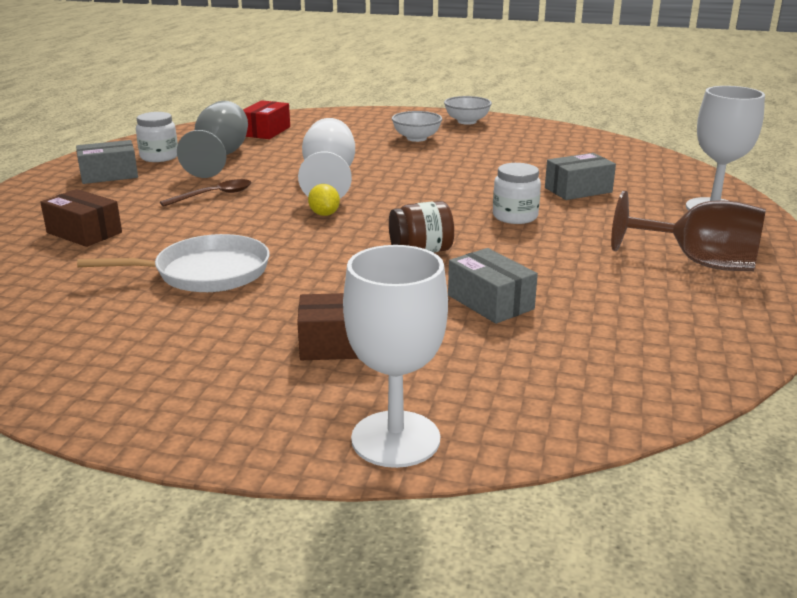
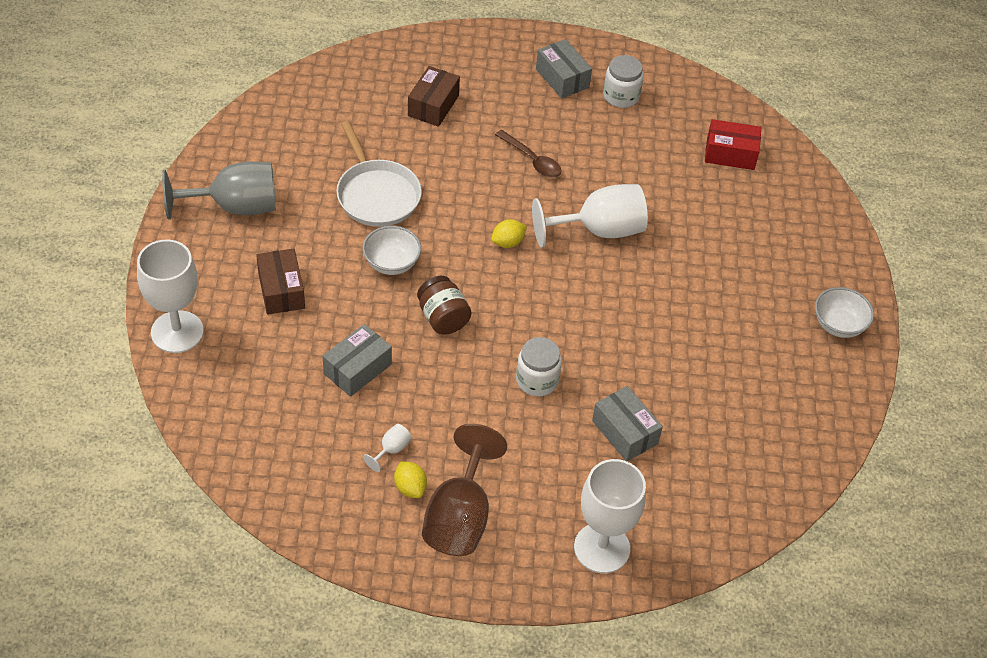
camera: 75 degrees right, 25 degrees up
(220, 157) = (635, 138): grey goblet -> grey goblet (235, 207)
(416, 138) = (753, 284): white bowl -> white bowl (391, 263)
(614, 291) = (391, 450): none -> white goblet
(667, 284) = (410, 487): none -> yellow lemon

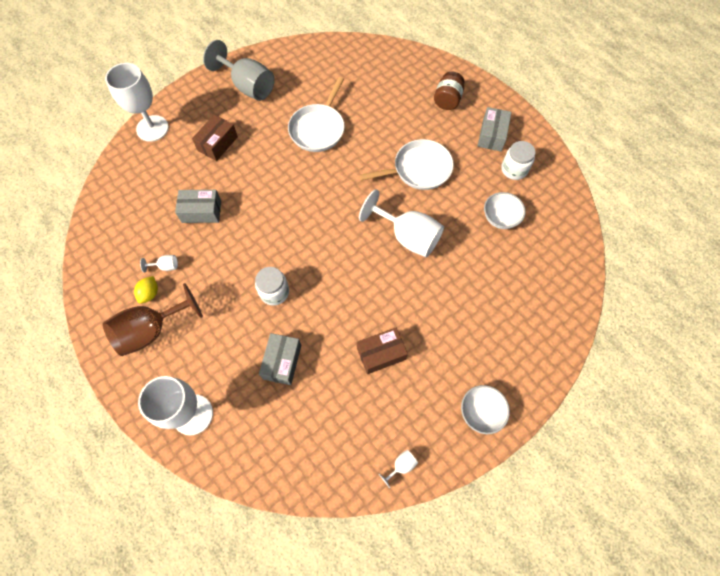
camera: 50 degrees right, 15 degrees up
(391, 263) = (282, 170): white bowl -> white bowl (500, 218)
(433, 105) = (403, 102): brown box -> brown box (381, 353)
(443, 318) = (271, 219): brown jar -> brown jar (447, 100)
(508, 242) = (351, 204): yellow lemon -> none
(532, 160) = (419, 169): brown spoon -> white pan
(730, 154) = (540, 252): red box -> none
(829, 422) = (401, 466): none -> white goblet

